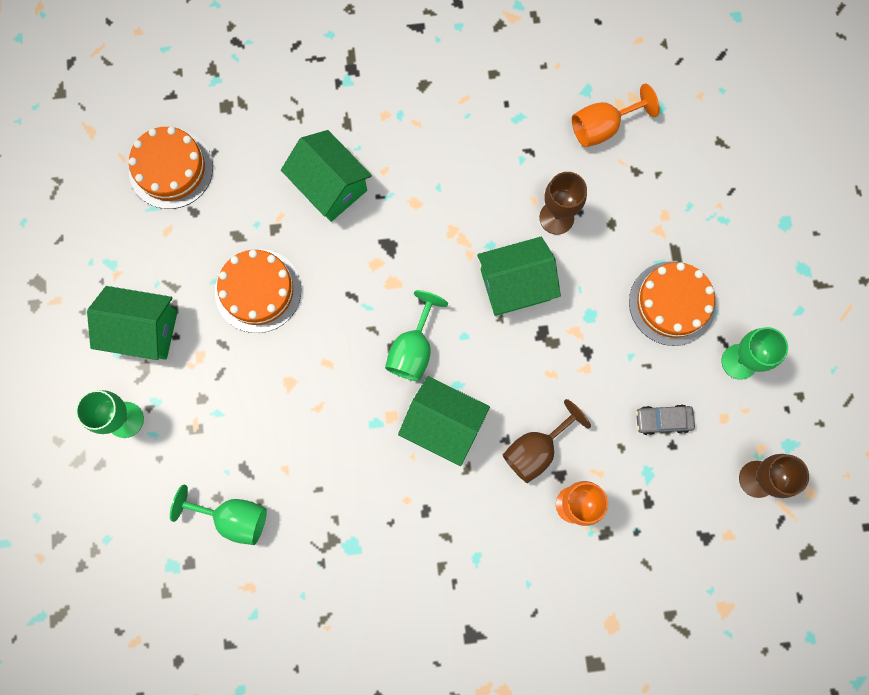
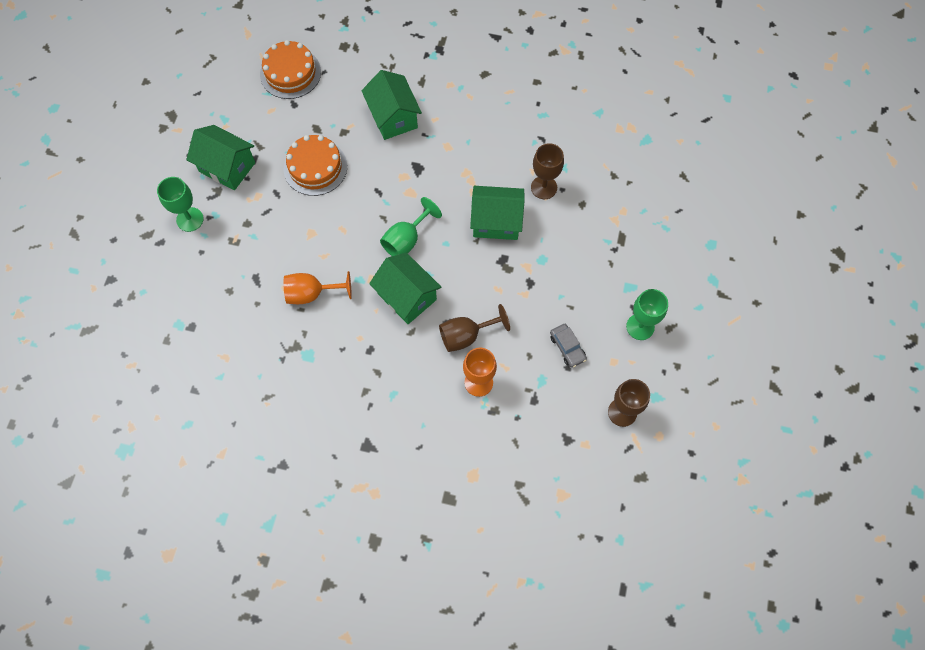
camera: 20 degrees right, 10 degrees down
(233, 517) = (234, 307): green goblet -> none
(602, 127) = (601, 139): orange goblet -> orange goblet (312, 293)
(663, 420) = (567, 347): grey car -> grey car turned 135 degrees counterclockwise
(672, 303) = (605, 271): orange cake -> none

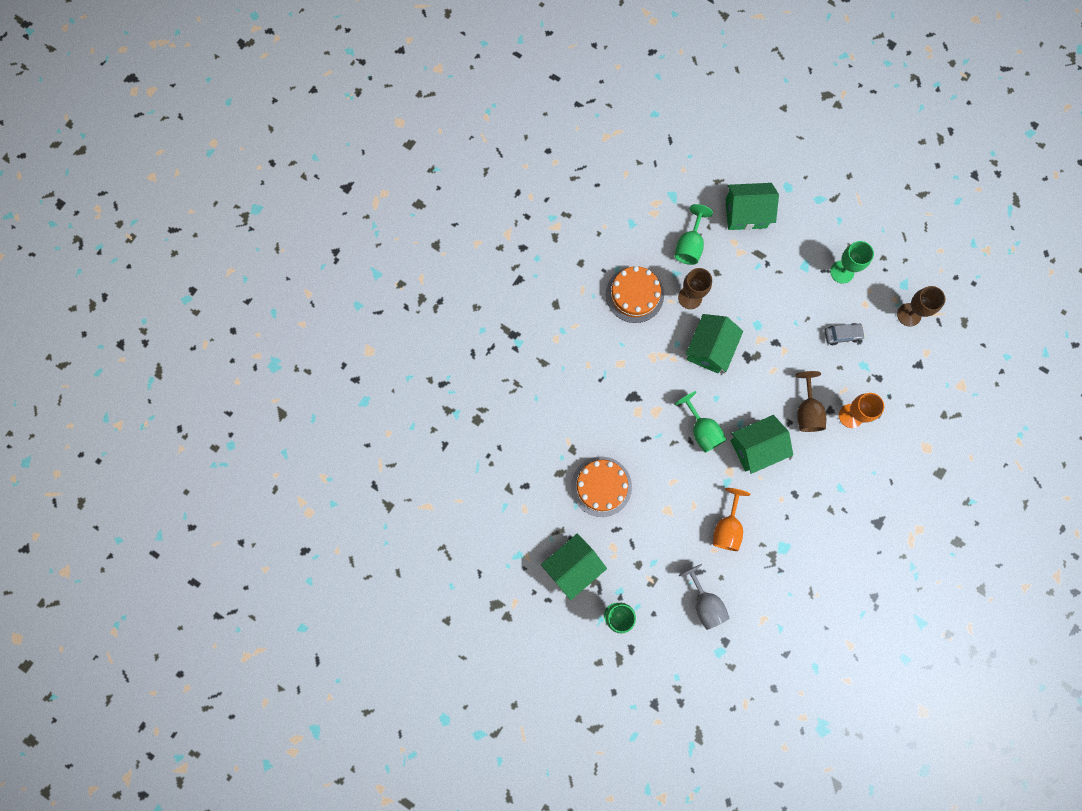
camera: 70 degrees left, 10 degrees up
(226, 295) = (705, 603): none -> grey goblet
(290, 73) = (489, 479): orange cake -> orange cake (634, 294)
(393, 117) = (573, 400): green house -> green house (746, 213)
(600, 170) = (689, 245): none -> green goblet

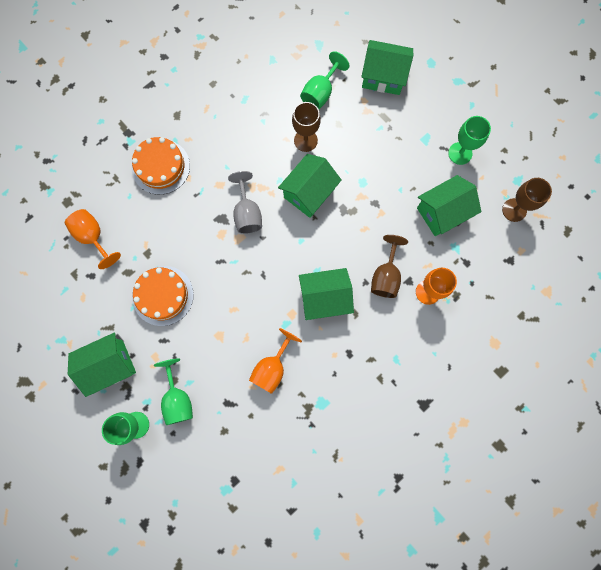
camera: 15 degrees right, 0 degrees up
(515, 447) = (93, 237): none -> orange goblet
(634, 294) = (254, 125): orange cake -> orange cake (160, 167)
(702, 430) = (277, 267): green goblet -> green goblet (177, 399)
(705, 603) = (226, 436): grey goblet -> grey goblet (247, 213)
(842, 335) = (442, 212): grey car -> green house

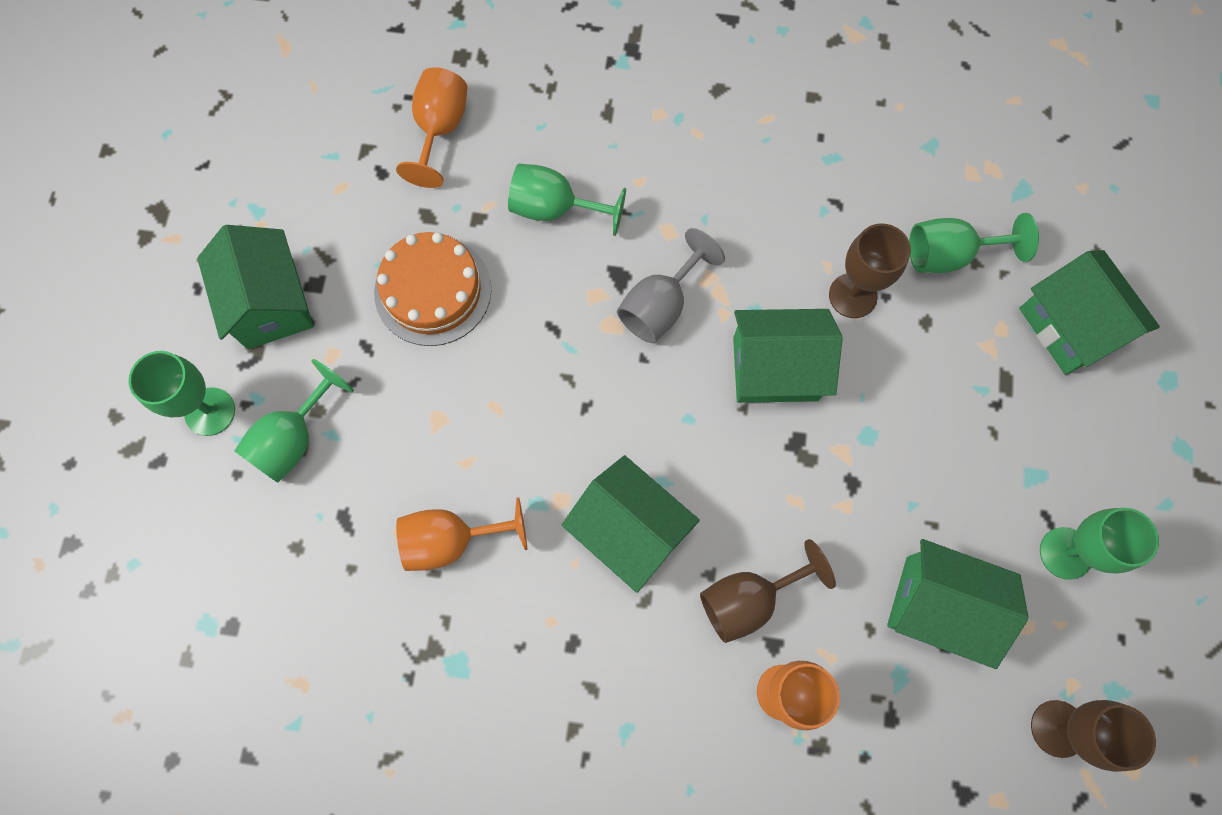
camera: 50 degrees right, 5 degrees down
(109, 365) = (270, 303): green house -> green house turned 45 degrees clockwise
(160, 167) = (622, 131): orange cake -> none
(170, 220) = (555, 209): none -> green goblet

